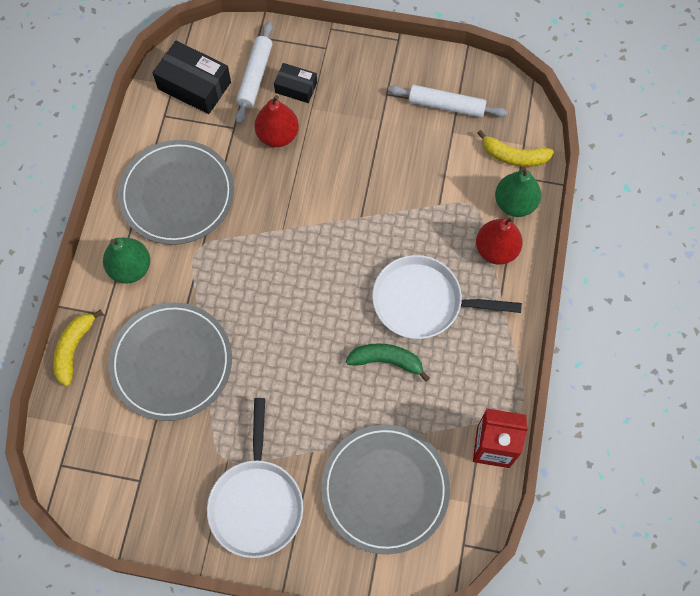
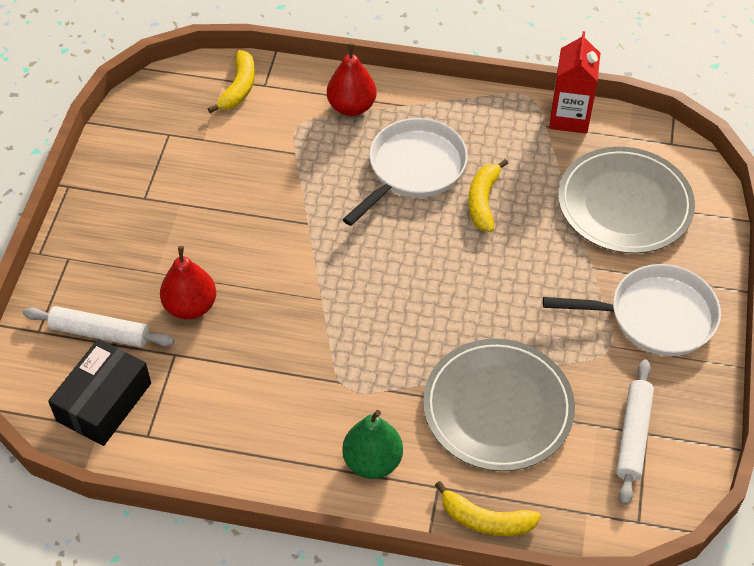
camera: 90 degrees left, 15 degrees down
(177, 194) = (268, 414): grey plate -> none
(296, 87) = (123, 288): black box -> none
(386, 361) = (483, 201): green banana -> yellow banana
(423, 302) = (413, 169): white pan -> white pan turned 150 degrees counterclockwise
(446, 105) = (167, 143): white rolling pin -> white rolling pin (633, 435)
(515, 203) = (296, 90): green pear -> none

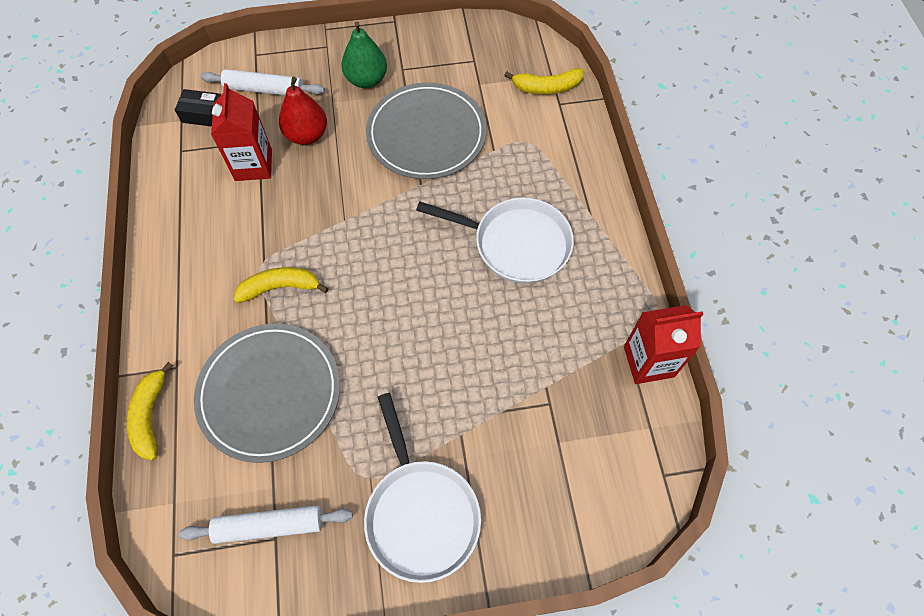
camera: 70 degrees right, 10 degrees up
(100, 333) = (264, 89): white rolling pin -> white rolling pin turned 75 degrees counterclockwise
(104, 402) = (204, 114): black box -> black box, size x0.59
(207, 366) = (253, 165): none -> red carton
(351, 107) = (567, 173): red pear -> none
(372, 461) = (191, 309): green pear -> green pear (366, 80)
(483, 201) = (503, 313): yellow banana -> yellow banana (280, 287)
(624, 204) = (556, 446): grey plate -> grey plate (426, 134)

